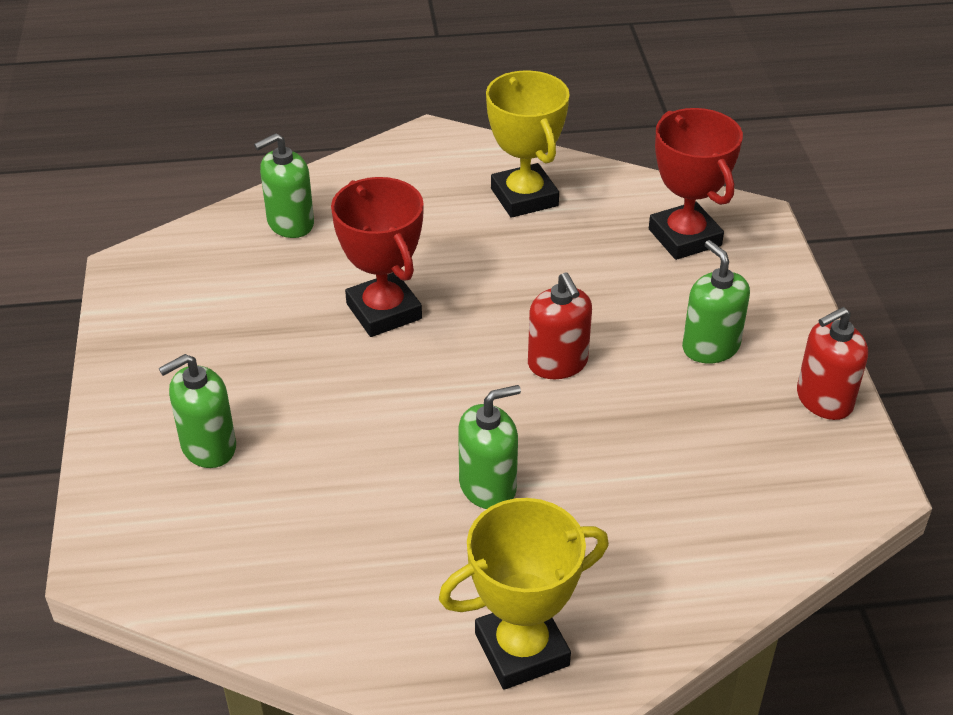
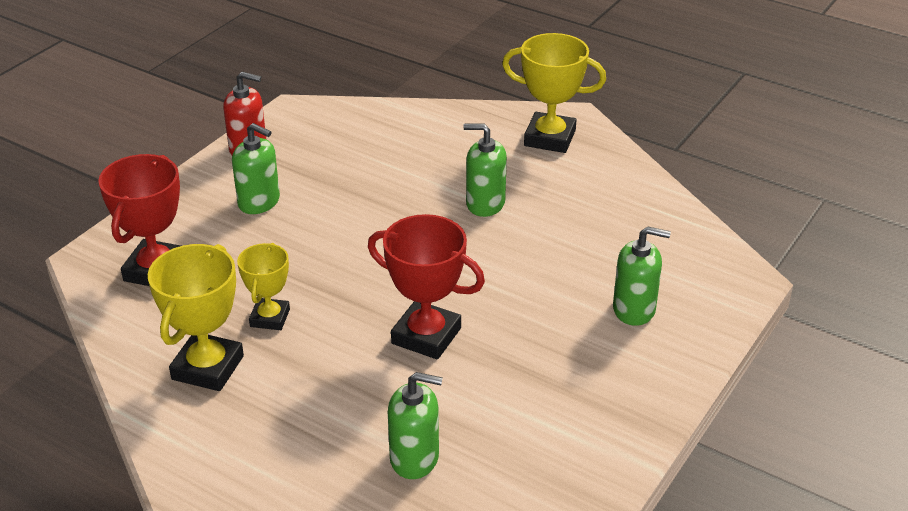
camera: 140 degrees left, 5 degrees down
(384, 311) = (426, 336): red trophy -> red trophy turned 75 degrees counterclockwise
(533, 254) = (270, 318): none -> yellow trophy
(557, 363) = (359, 241): red soap dispenser -> none
(710, 347) = (259, 202): green soap dispenser -> green soap dispenser turned 75 degrees counterclockwise

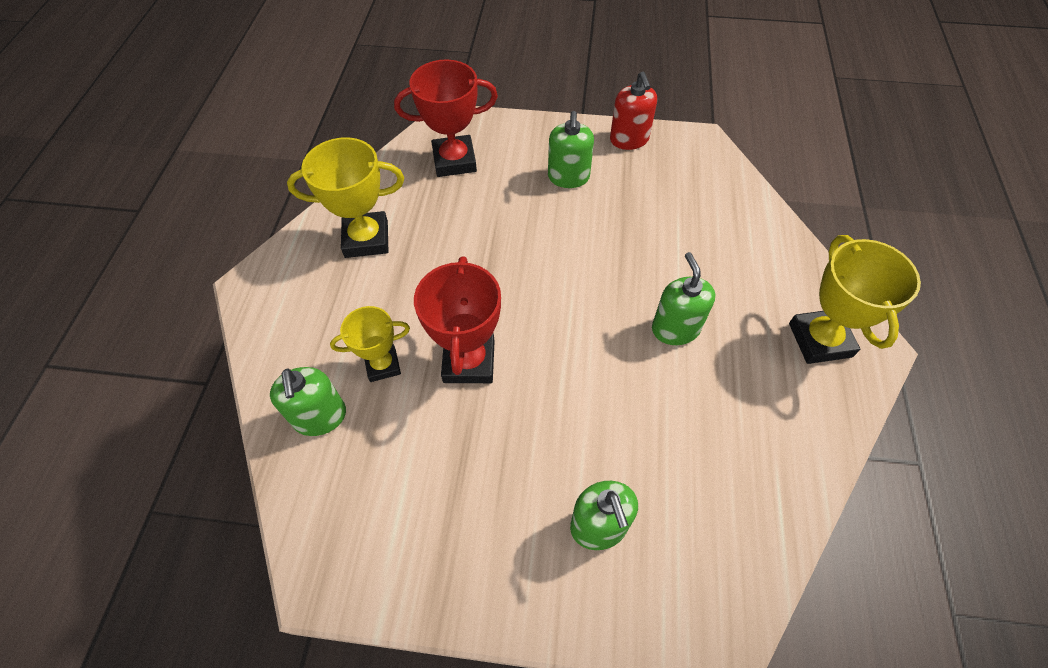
camera: 65 degrees right, 20 degrees up
(270, 318) = (437, 248): yellow trophy -> yellow trophy (383, 365)

